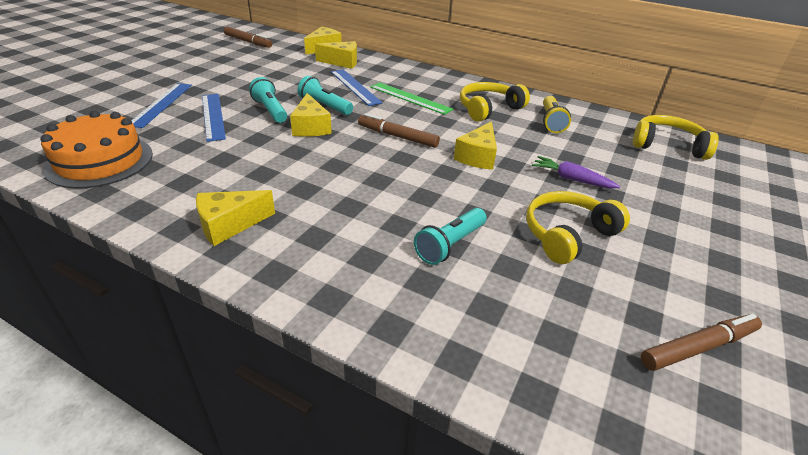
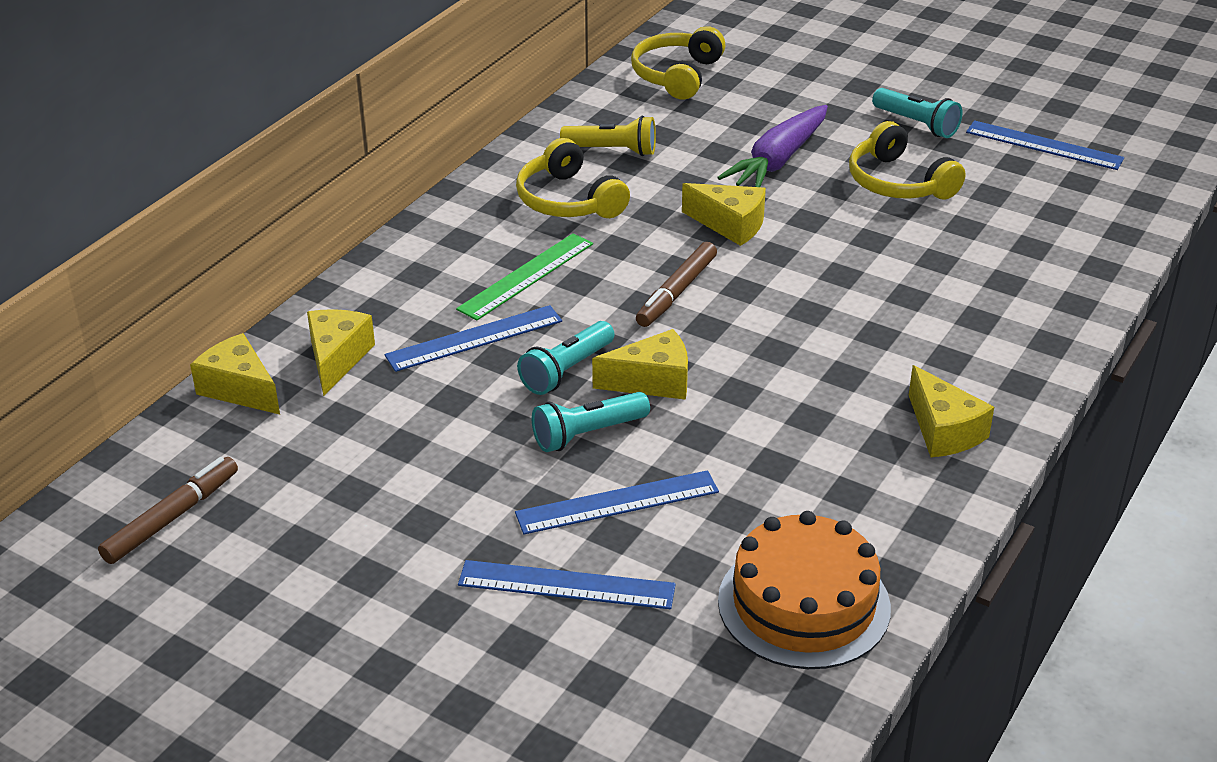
camera: 85 degrees left, 0 degrees up
(450, 245) = (938, 261): turquoise flashlight -> turquoise flashlight (917, 124)
(571, 179) = (778, 161): purple carrot -> purple carrot, size x1.62
(698, 347) = (1044, 145): brown marker -> blue ruler

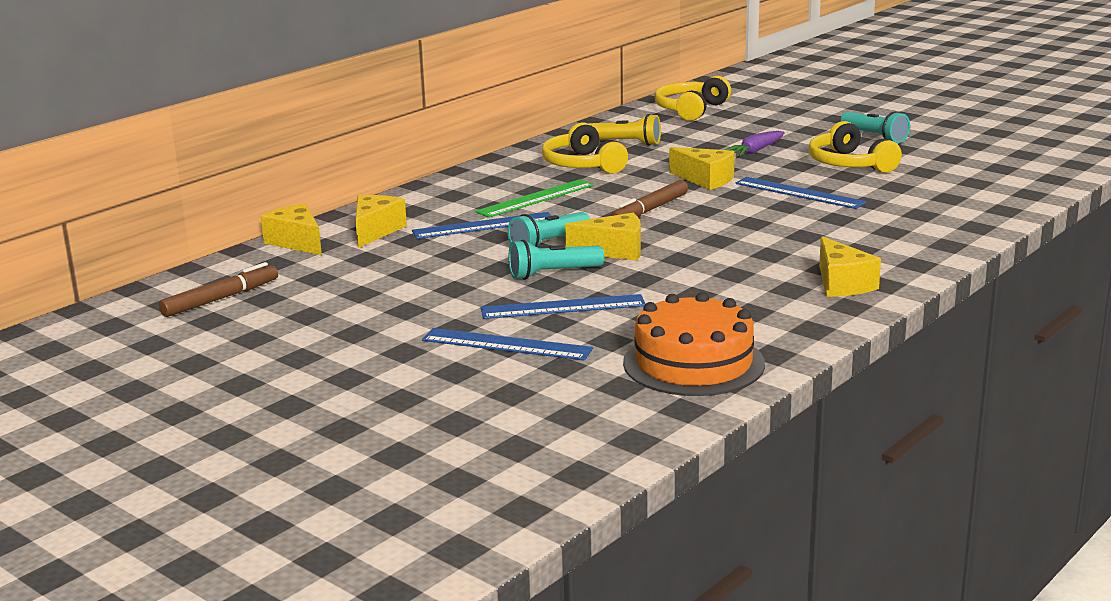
camera: 10 degrees right, 15 degrees down
(778, 161) = (755, 151): purple carrot -> purple carrot, size x0.62
(1044, 145) = (977, 150): blue ruler -> blue ruler (799, 193)

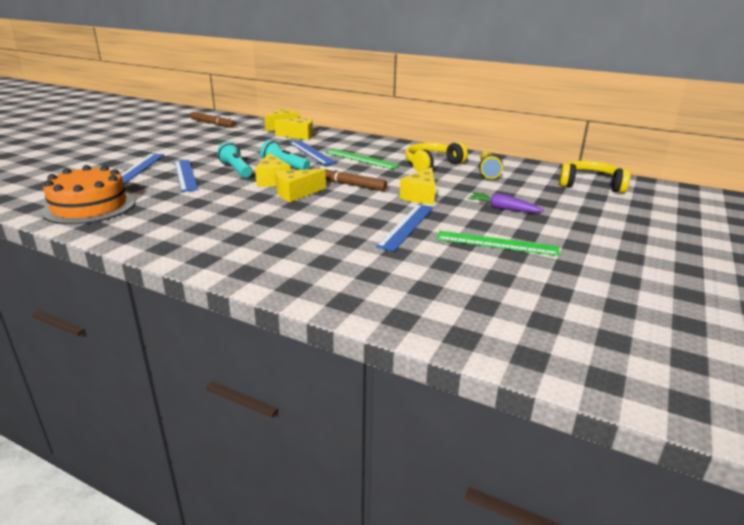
camera: 75 degrees right, 5 degrees up
(842, 284) = (206, 244): yellow cheese -> yellow cheese (296, 193)
(849, 164) = (496, 243): yellow headphones -> green ruler
(875, 137) = (591, 254): turquoise flashlight -> none

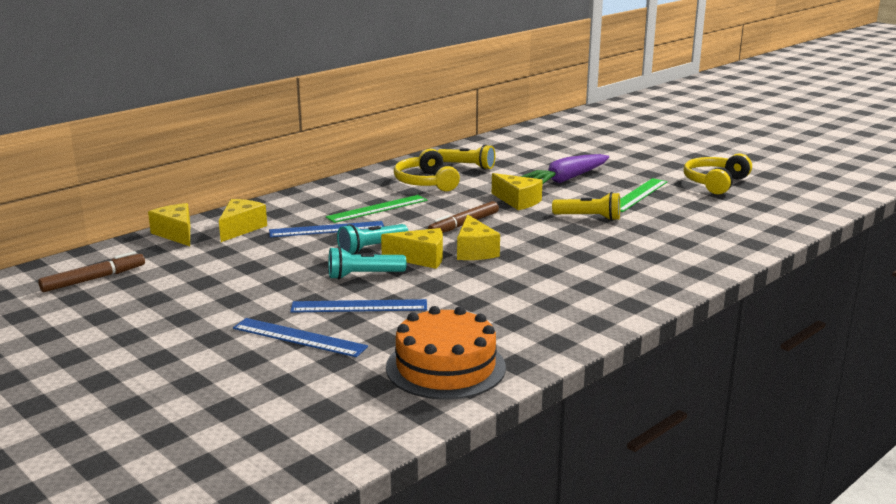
camera: 70 degrees left, 5 degrees down
(406, 226) = (589, 217): blue ruler -> yellow flashlight
(503, 208) = (566, 179): purple carrot -> purple carrot, size x1.62
(590, 185) = (528, 142): yellow headphones -> yellow headphones (715, 183)

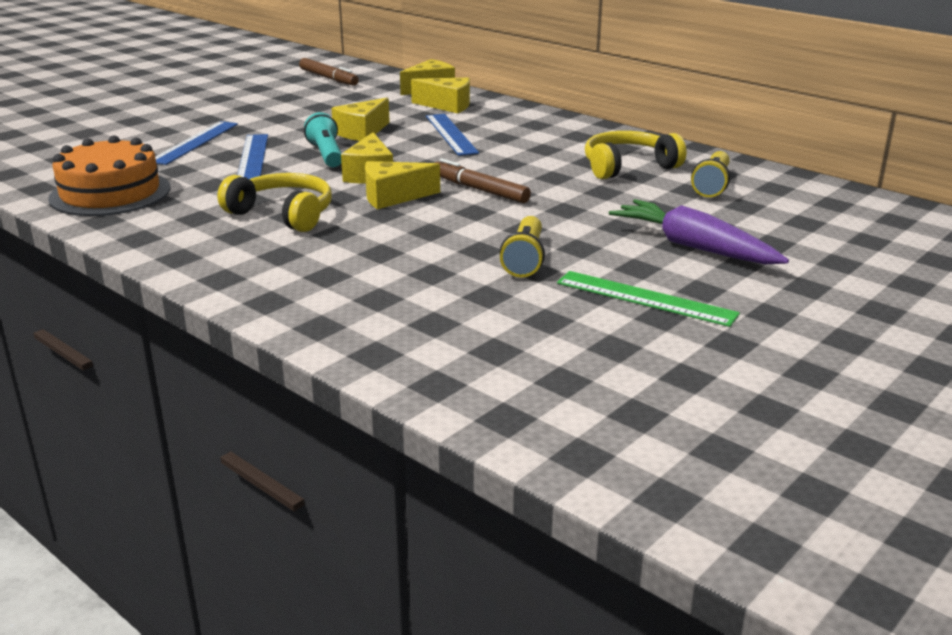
camera: 85 degrees right, 5 degrees up
(371, 248) = (399, 153): turquoise flashlight -> none
(377, 209) = (521, 150): green ruler -> none
(518, 201) = (577, 216): yellow cheese -> yellow cheese (362, 132)
(715, 183) = (756, 375): yellow headphones -> yellow headphones (283, 214)

